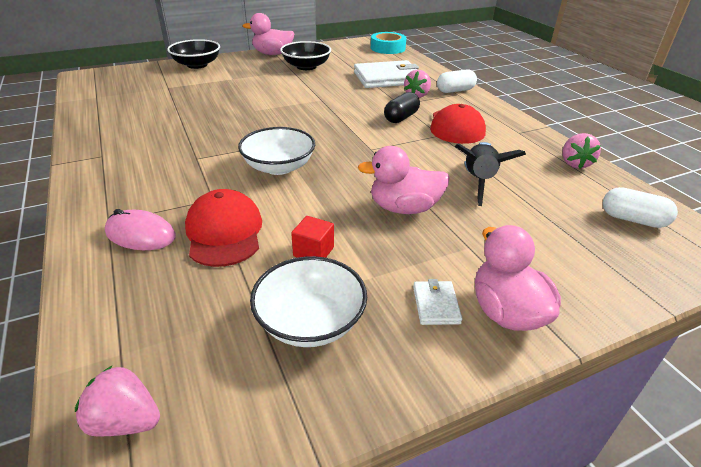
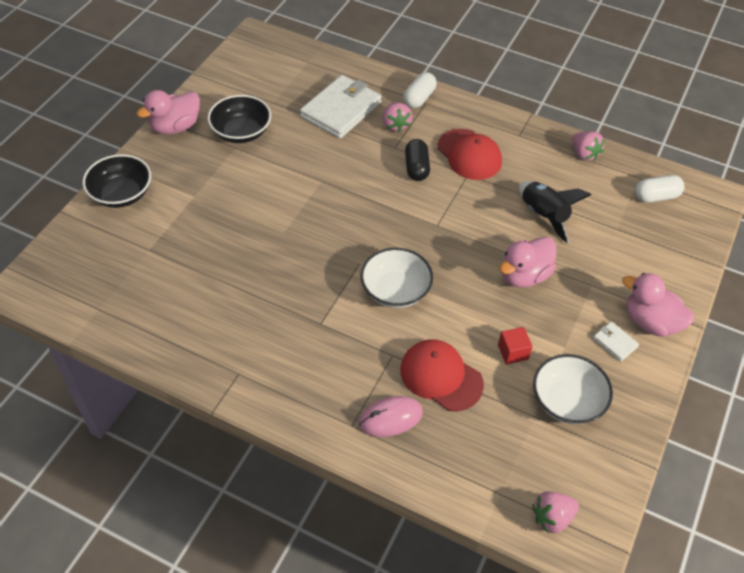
camera: 40 degrees left, 15 degrees up
(388, 48) = (281, 49): turquoise tape -> none

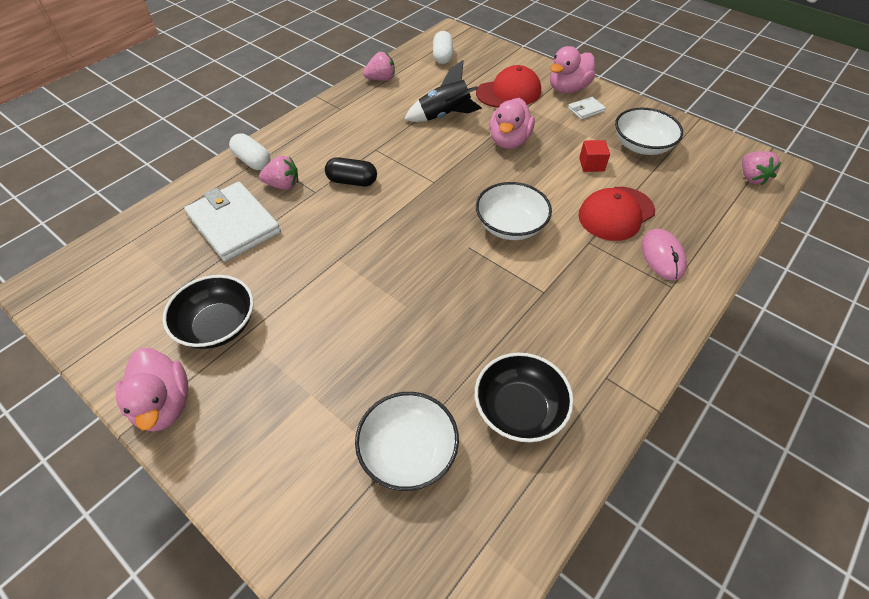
camera: 75 degrees left, 0 degrees up
(121, 194) = (269, 493): black bowl -> black bowl (519, 409)
(157, 257) = (408, 451): none -> white bowl
(469, 155) = (351, 143): red cap -> red cap (509, 92)
(524, 275) = (509, 141): pink duck -> pink duck turned 45 degrees clockwise

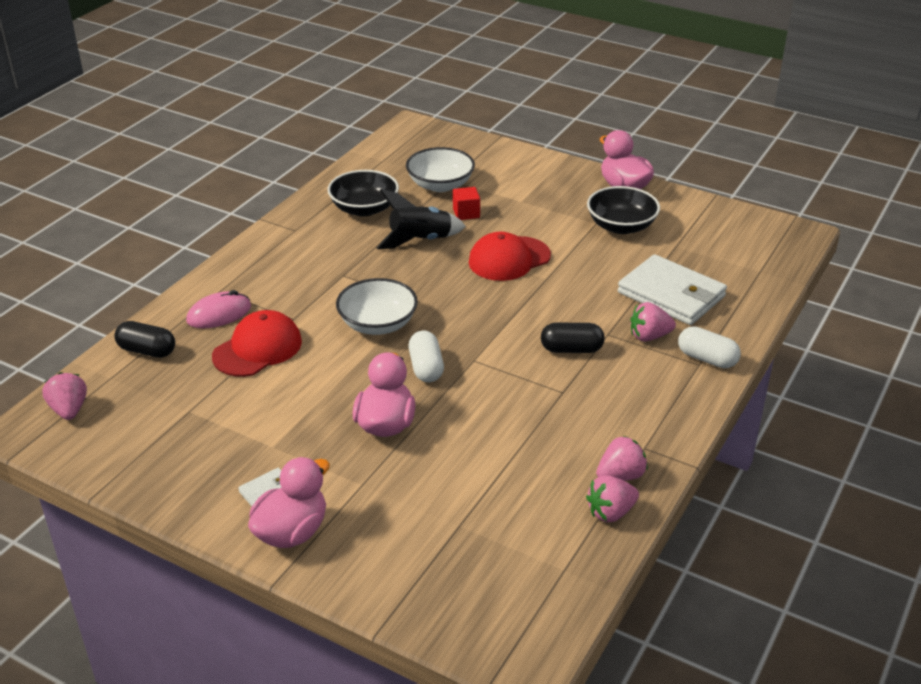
camera: 170 degrees right, 15 degrees down
(365, 95) = (620, 476): none -> pink strawberry
(442, 56) = (522, 582): white capsule -> white capsule (426, 368)
(444, 116) = (485, 453): black rocket -> black rocket (420, 241)
(509, 92) = (391, 511): red cap -> red cap (509, 259)
(591, 164) = (275, 403): red cube -> red cube (466, 213)
(642, 146) = (199, 438): white bowl -> none
(662, 256) = (219, 314): pink mouse -> pink mouse turned 75 degrees clockwise
(714, 223) = (147, 351): none -> black capsule

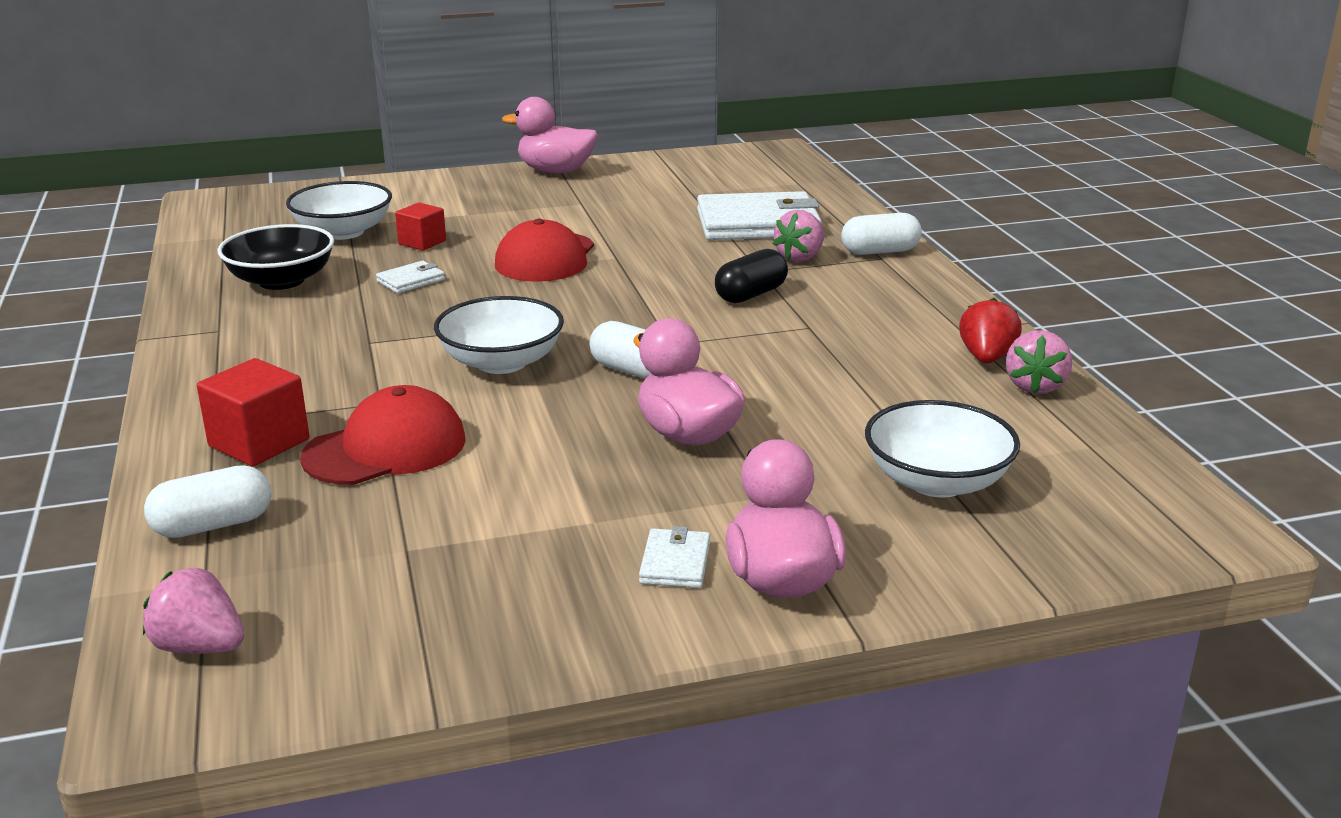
camera: 45 degrees left, 10 degrees down
(147, 351) = (213, 525): black capsule -> white capsule
(219, 314) = (259, 443): pink mouse -> red cube
(257, 349) = (385, 448): red cap -> red cap turned 60 degrees clockwise
(420, 241) = (411, 280): black rocket -> white wallet
(448, 532) = (937, 481): none -> white bowl
(620, 476) = (986, 358): pink strawberry -> red strawberry
(621, 226) = (611, 197): black bowl -> none

